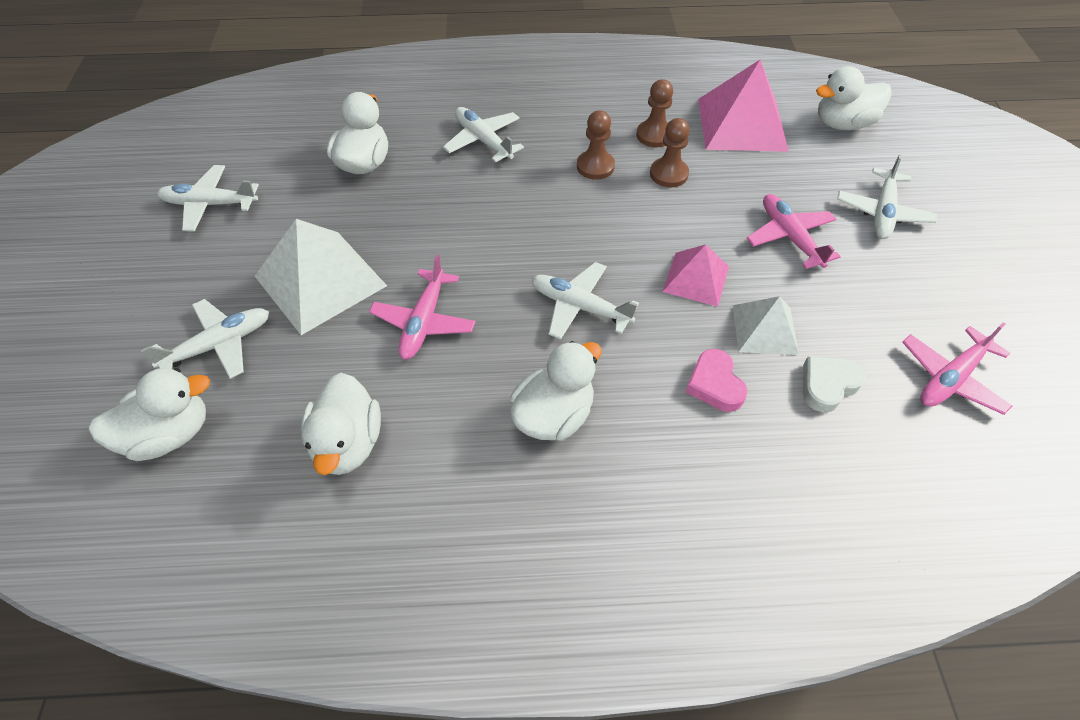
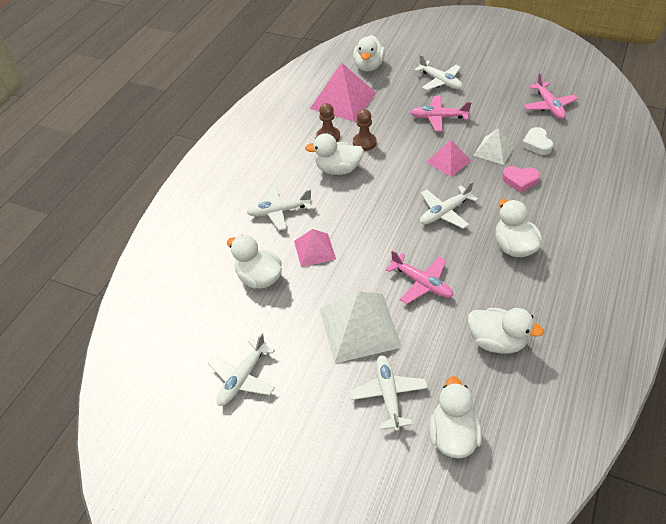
camera: 60 degrees left, 5 degrees down
(433, 195) = (314, 250): none -> pink pyramid
(595, 166) = (338, 169): brown pawn -> white duck

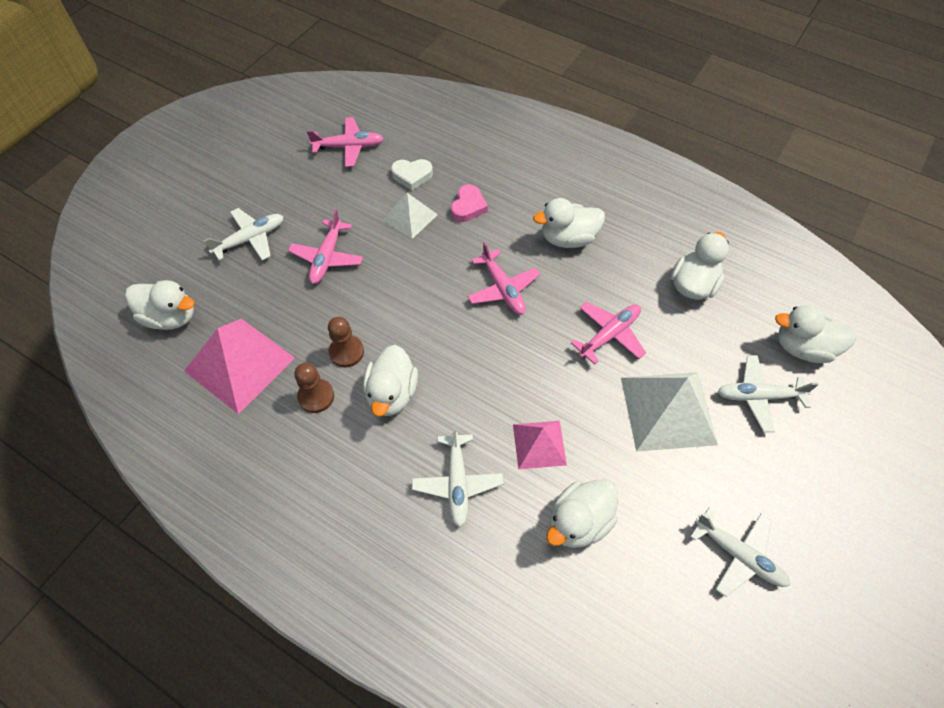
camera: 85 degrees left, 10 degrees up
(445, 212) = (503, 289): white plane -> pink plane
(448, 161) = (415, 265): pink pyramid -> none

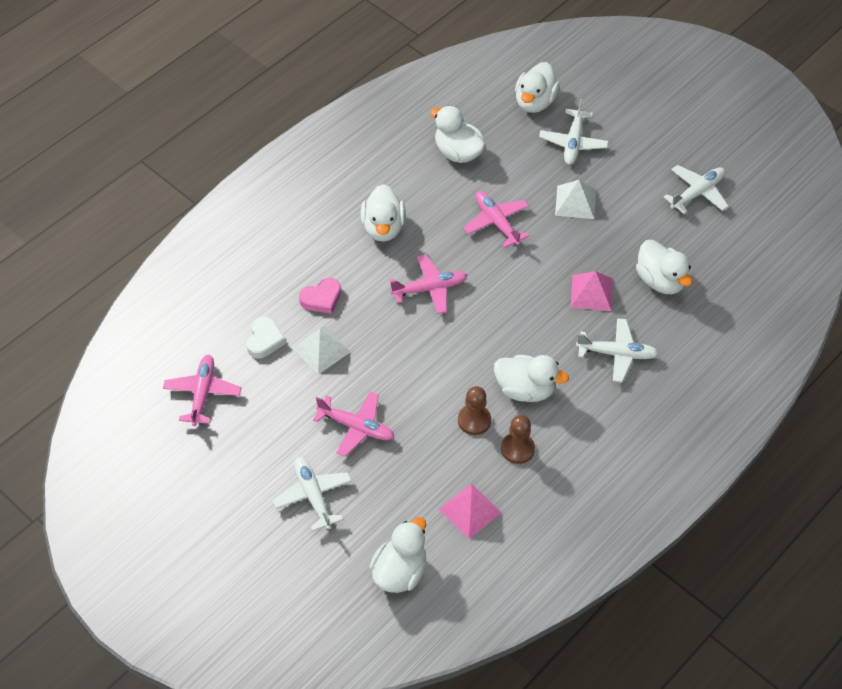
camera: 80 degrees left, 5 degrees down
(239, 364) = (470, 510): pink pyramid -> pink pyramid, size x0.58
(468, 207) = (321, 299): pink heart -> pink heart turned 120 degrees clockwise
(668, 410) = (575, 202): white pyramid -> white pyramid, size x0.58

